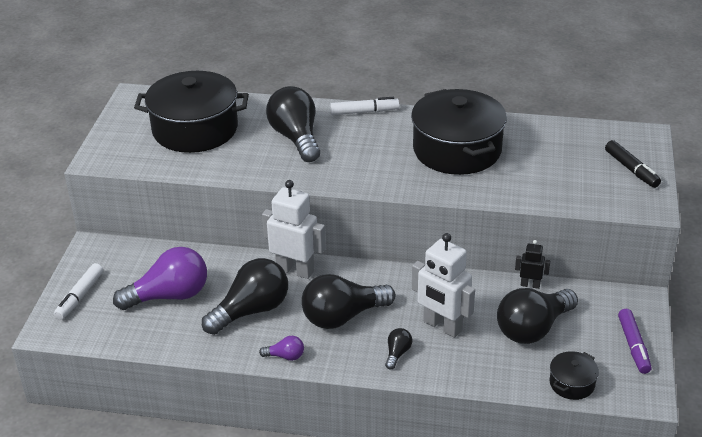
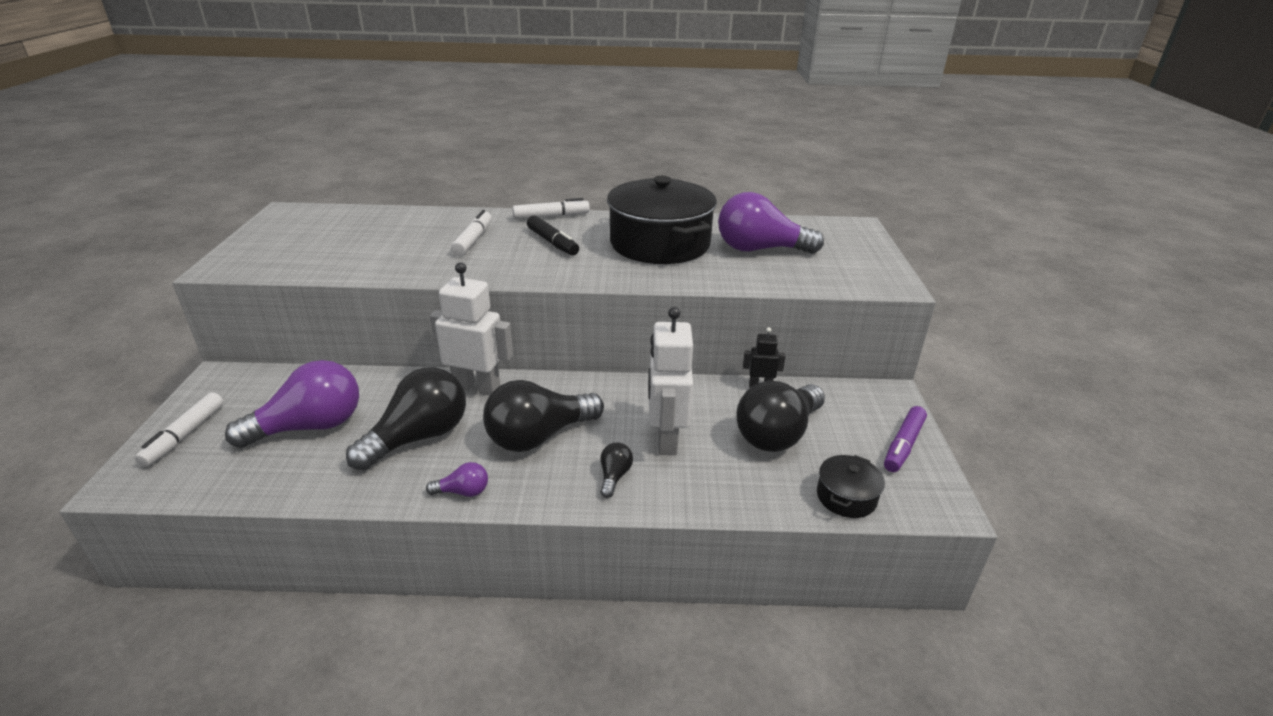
camera: 10 degrees left, 5 degrees down
(195, 129) = (353, 236): black pot -> none
(296, 138) = (473, 240): black light bulb -> white marker
(442, 326) = (666, 439): white robot -> white robot turned 60 degrees clockwise
(545, 161) = (760, 249): none -> purple light bulb
(631, 169) = (856, 253): black marker -> black marker (552, 242)
(633, 346) = (903, 445): purple marker -> purple marker turned 45 degrees clockwise

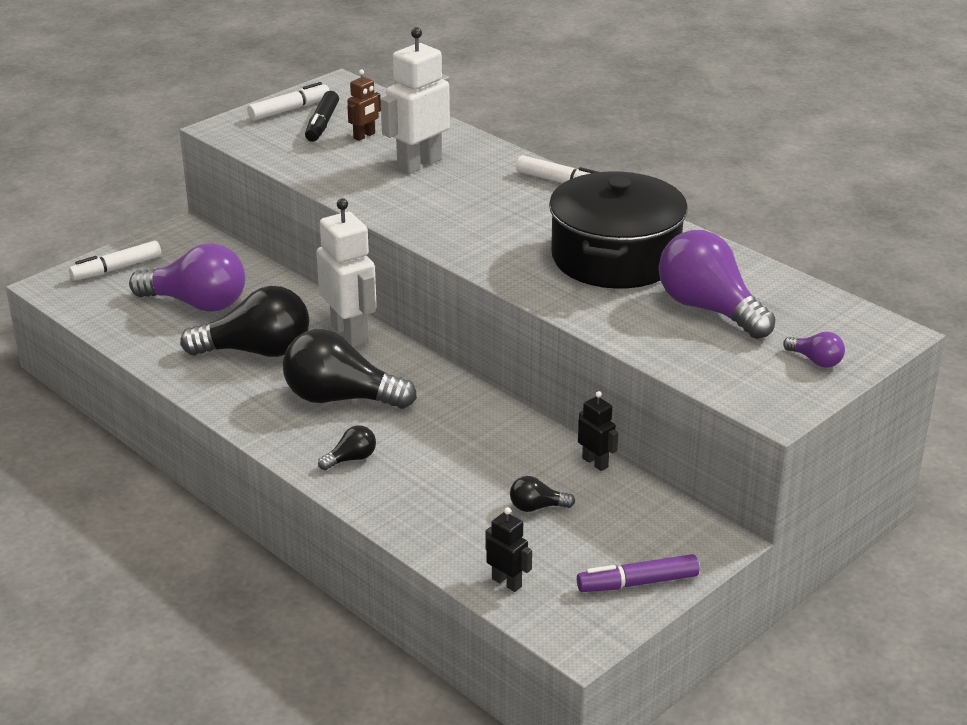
camera: 45 degrees right, 0 degrees up
(361, 235) = (364, 136): none -> brown robot
(463, 492) = (234, 407): purple light bulb -> purple light bulb (815, 361)
(473, 240) = (448, 180): white marker -> white marker (289, 110)
(552, 242) = (514, 213): black marker -> black marker (322, 124)
(666, 439) = (435, 456): white robot -> white robot (419, 164)
(777, 434) = (537, 507): black light bulb -> black light bulb, size x0.44
(846, 497) = (507, 582): black pot -> black robot

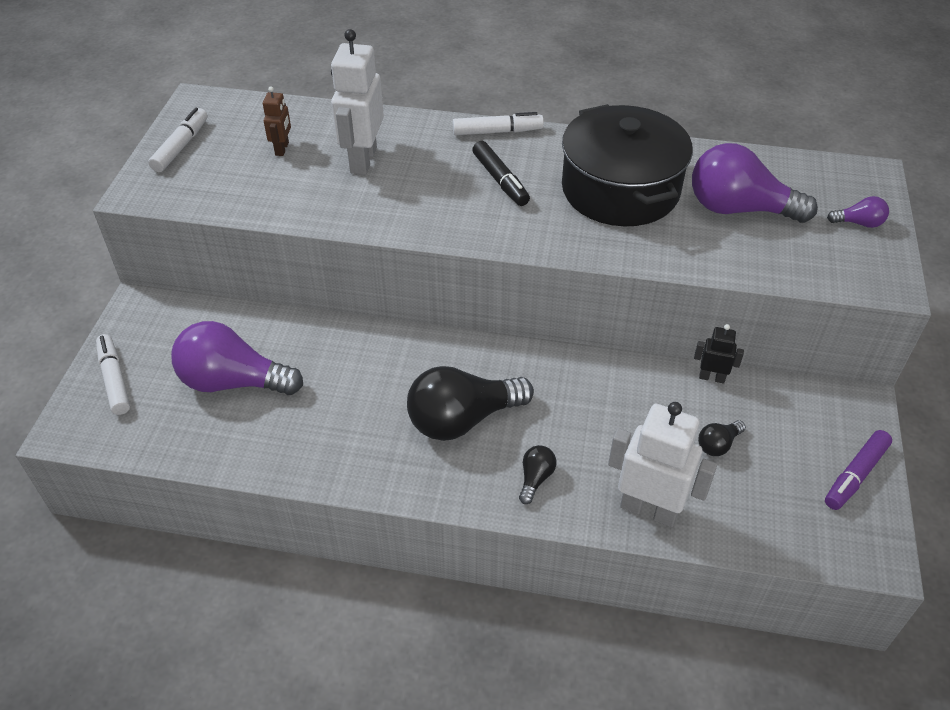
camera: 35 degrees left, 15 degrees up
(116, 269) = (114, 379): white marker -> white marker turned 135 degrees clockwise
(197, 303) = (233, 381): purple light bulb -> purple light bulb turned 150 degrees counterclockwise
(256, 351) = (341, 407): black light bulb -> none
(322, 124) = (229, 151): black marker -> black marker (500, 180)
(350, 334) = (401, 347): white robot -> white robot (649, 509)
(507, 582) = (774, 532): black robot -> none

